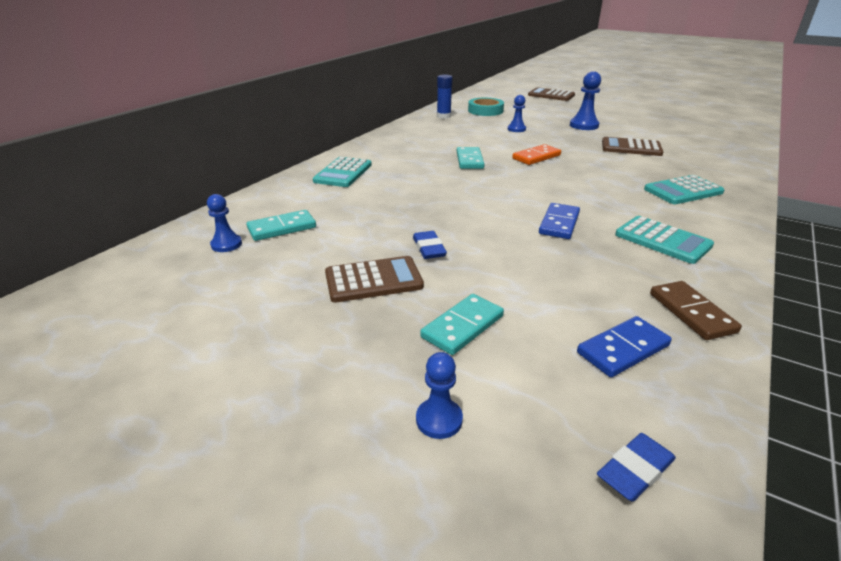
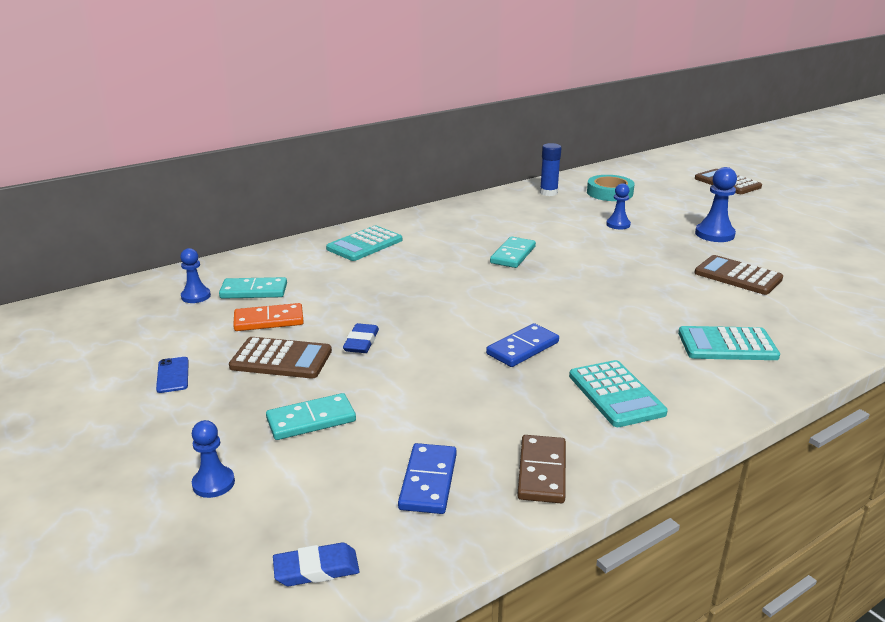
camera: 25 degrees right, 5 degrees down
(278, 323) = (173, 375): none -> blue phone
(536, 157) = (597, 265): orange domino -> orange domino (269, 320)
(623, 349) = (428, 481): blue domino -> blue domino turned 75 degrees counterclockwise

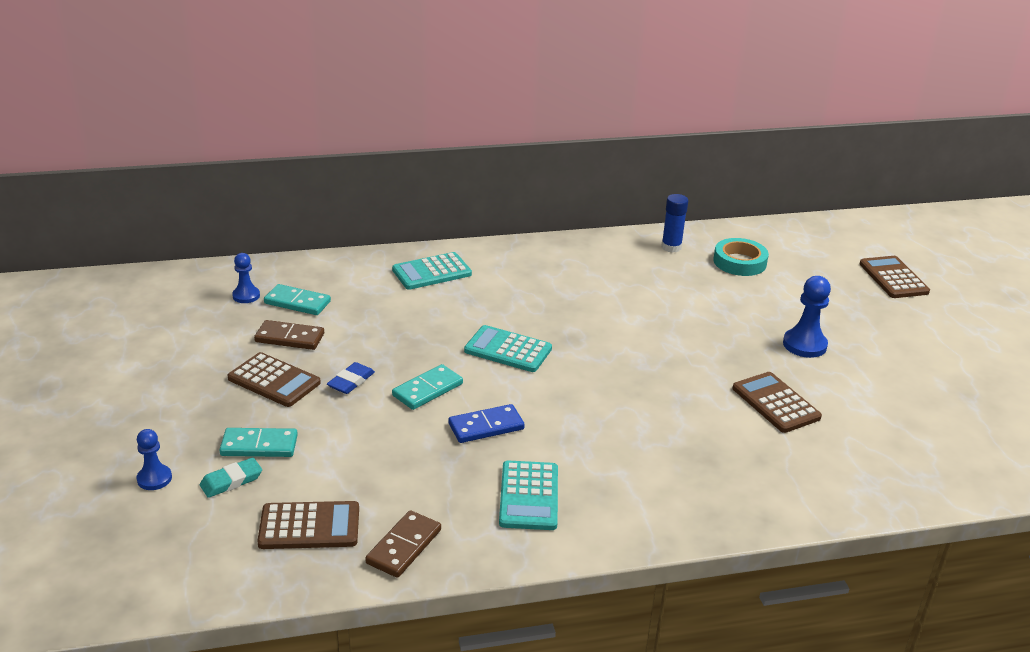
camera: 20 degrees right, 5 degrees up
(173, 375) = (181, 373): blue phone -> none
(269, 320) = (289, 338): orange domino -> brown domino
(306, 461) = (231, 481): none -> turquoise eraser
(316, 569) = (181, 568): blue eraser -> none
(428, 481) = (309, 526): blue domino -> brown calculator
(513, 255) = (565, 319): turquoise domino -> turquoise domino (427, 390)
(618, 224) = (709, 307): blue pawn -> none
(727, 345) = (683, 477): turquoise calculator -> turquoise calculator (508, 350)

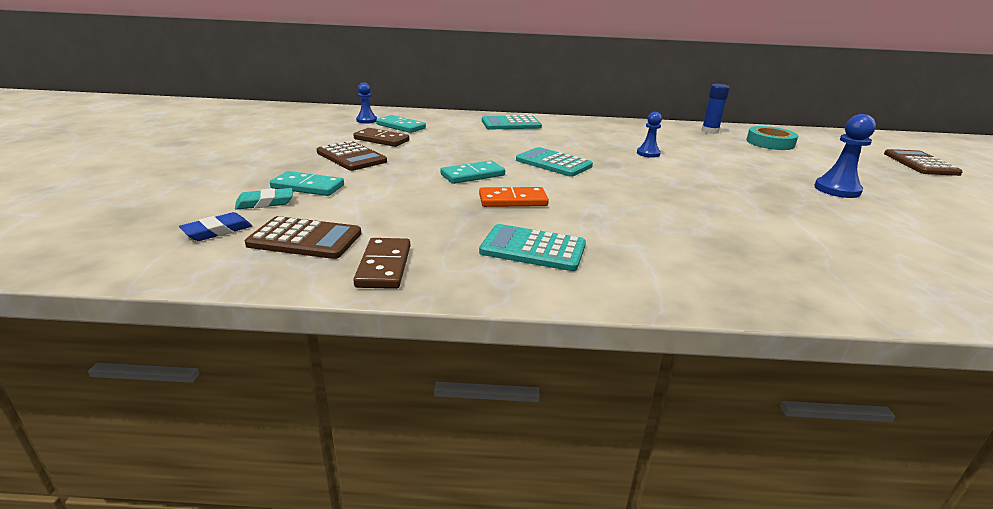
camera: 15 degrees right, 5 degrees down
(154, 479) = (204, 193): blue pawn -> blue pawn (648, 153)
(351, 381) = (412, 164): blue eraser -> blue eraser (217, 231)
(404, 546) = (384, 266): brown domino -> brown domino turned 45 degrees counterclockwise
(486, 426) = (513, 200): blue domino -> orange domino
(529, 496) = (533, 249): turquoise calculator -> turquoise calculator turned 90 degrees clockwise
(775, 403) = (810, 220): brown calculator -> none

